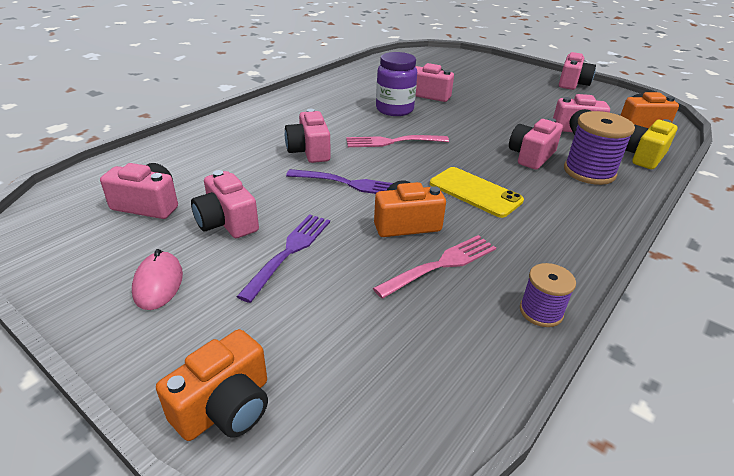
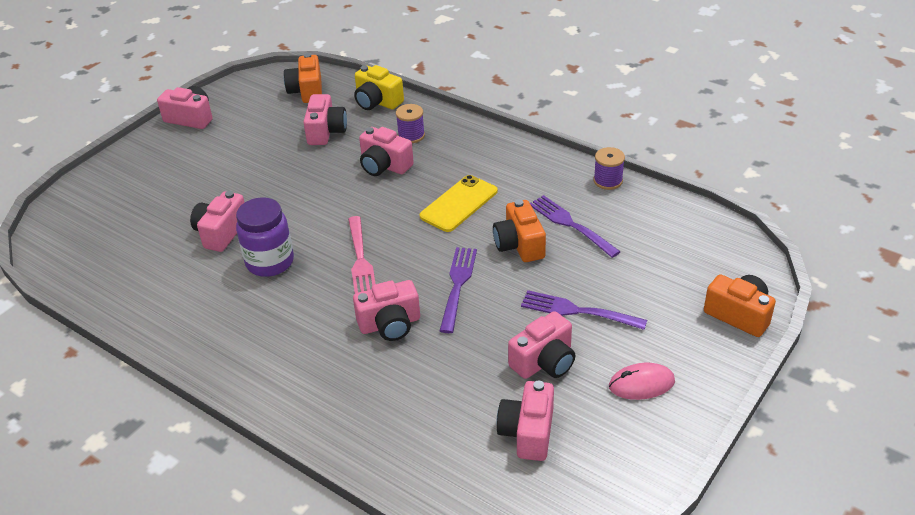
camera: 90 degrees left, 5 degrees up
(440, 265) = (571, 225): pink fork -> purple fork
(589, 172) = (411, 135): purple spool -> purple spool, size x0.59

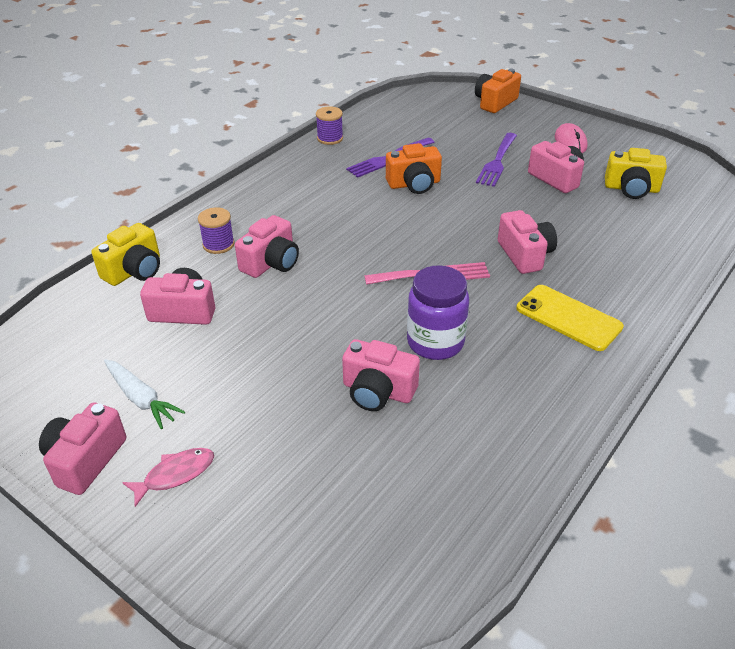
camera: 90 degrees left, 0 degrees up
(169, 153) = (175, 474): none -> pink fish
(238, 129) = (141, 398): none -> white carrot
(307, 91) = (75, 334): orange camera -> none
(458, 286) = (470, 217): purple fork -> none
(459, 203) = (349, 215): yellow phone -> yellow phone (568, 318)
(527, 432) = (631, 189): pink camera -> yellow camera

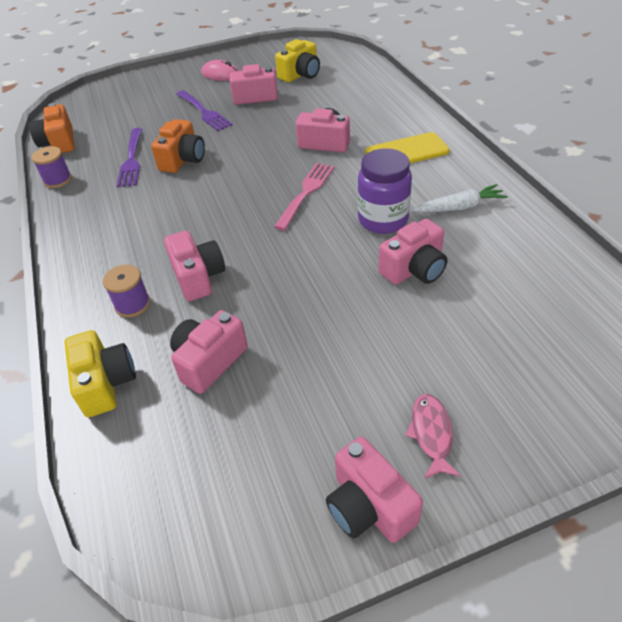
camera: 55 degrees left, 5 degrees up
(141, 398) = (312, 432): white carrot -> white carrot (460, 207)
(495, 102) = (128, 84): orange camera -> orange camera (59, 142)

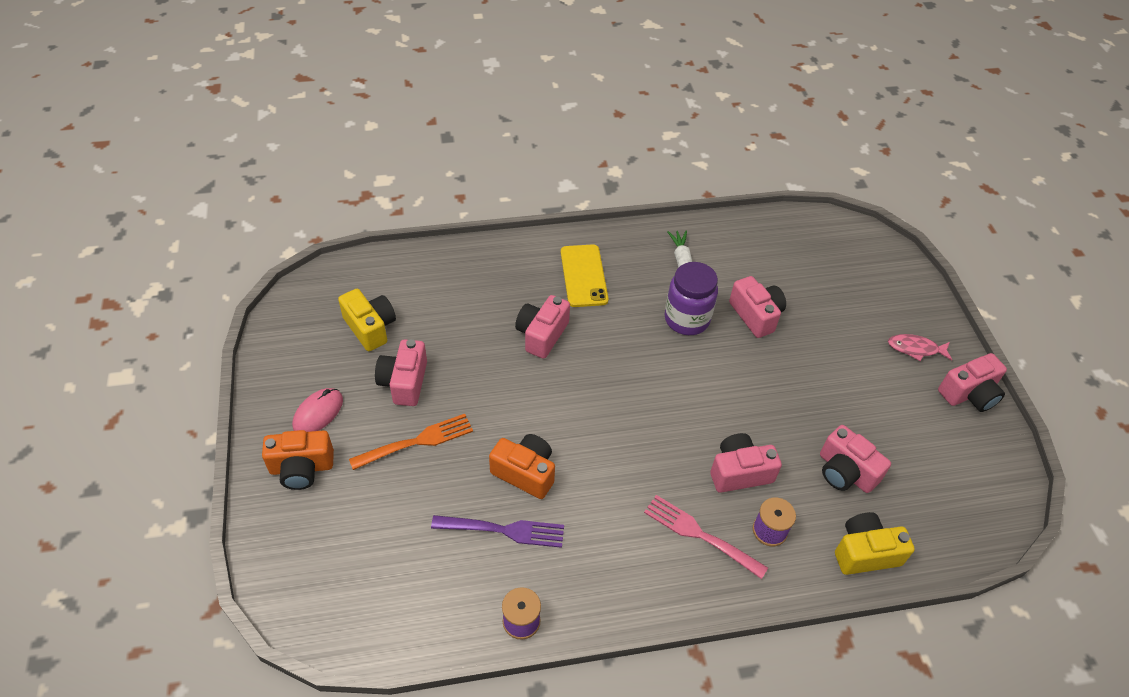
camera: 85 degrees left, 5 degrees up
(59, 142) = (421, 627): orange camera -> orange camera (301, 468)
(203, 112) = (416, 442): purple fork -> orange fork
(306, 193) = (629, 367): pink fork -> pink fork (701, 535)

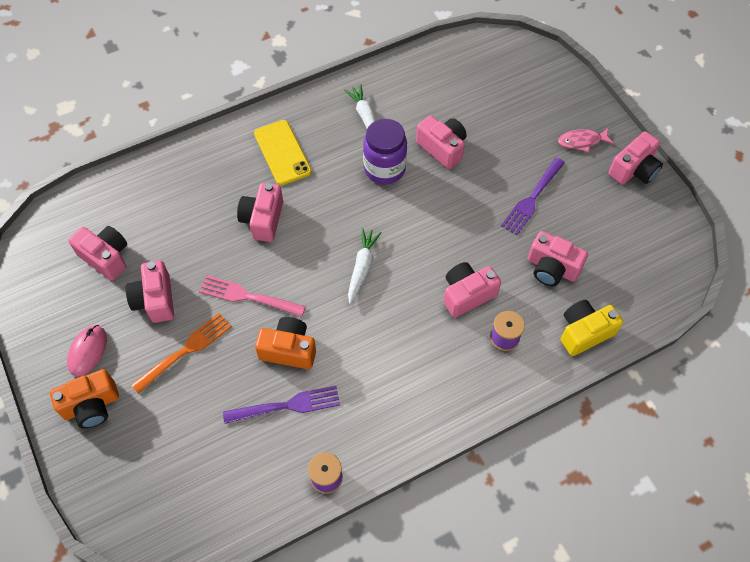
camera: 15 degrees left, 10 degrees up
(370, 328) = (106, 257): yellow camera -> pink camera
(631, 411) = (362, 267): none -> white carrot
(701, 535) = (450, 358): pink fork -> pink fork (248, 296)
(843, 392) = (532, 198): none -> purple fork

